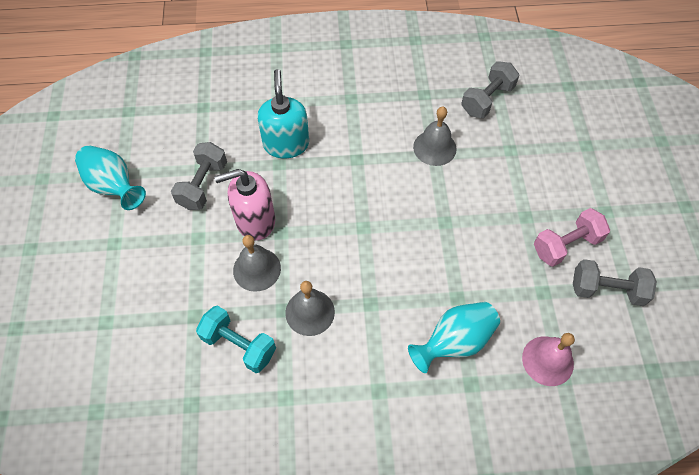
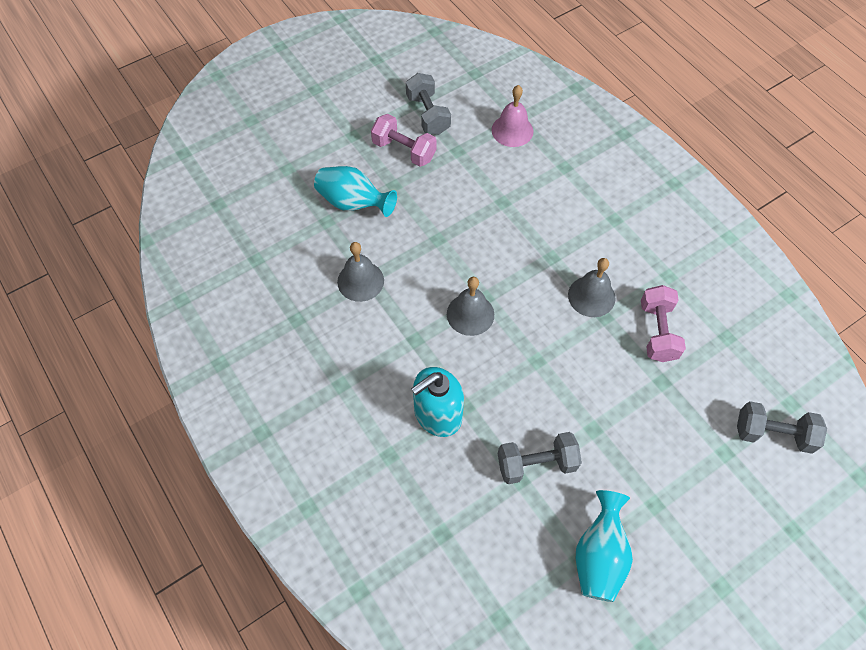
camera: 120 degrees left, 0 degrees up
(239, 345) = (657, 332): turquoise dumbbell -> pink dumbbell
(255, 220) = (540, 390): pink soap dispenser -> none
(257, 269) = (585, 359): grey bell -> grey bell (470, 314)
(454, 341) = (540, 189): turquoise vase -> turquoise vase (353, 203)
(487, 99) = (273, 262): grey dumbbell -> grey dumbbell (773, 434)

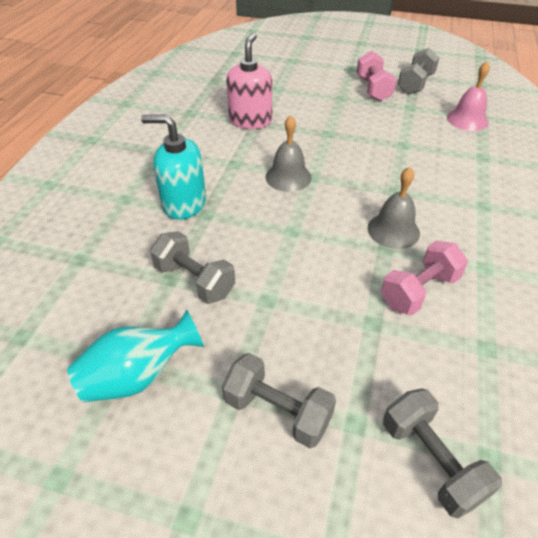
camera: 50 degrees right, 15 degrees down
(353, 203) = (304, 91): turquoise vase -> none
(360, 281) = (250, 121): grey bell -> pink soap dispenser
(687, 489) = (277, 411): none -> grey dumbbell

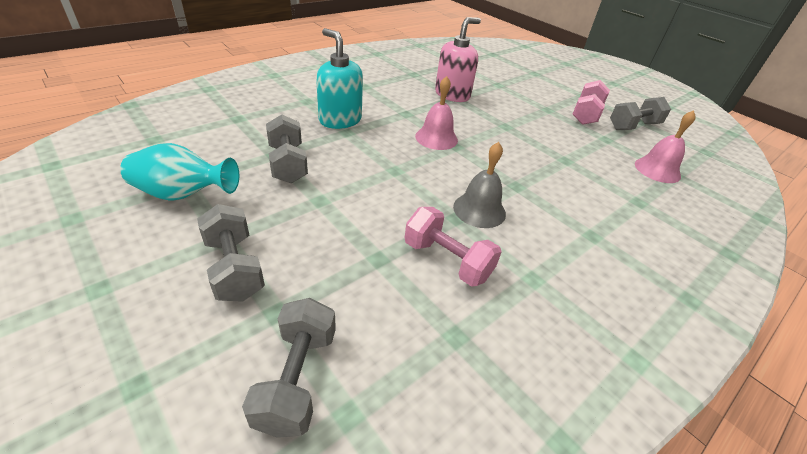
camera: 30 degrees right, 5 degrees down
(288, 177) = (436, 138): grey bell -> pink bell
(419, 291) = (447, 260): pink dumbbell -> pink dumbbell turned 45 degrees clockwise

